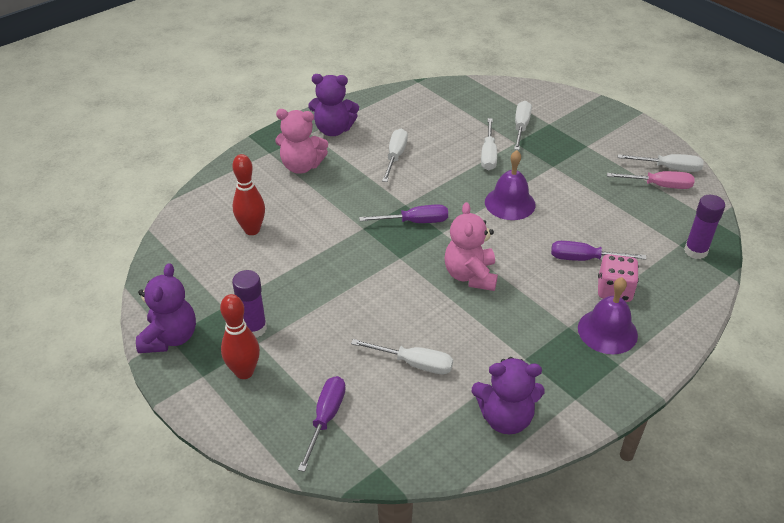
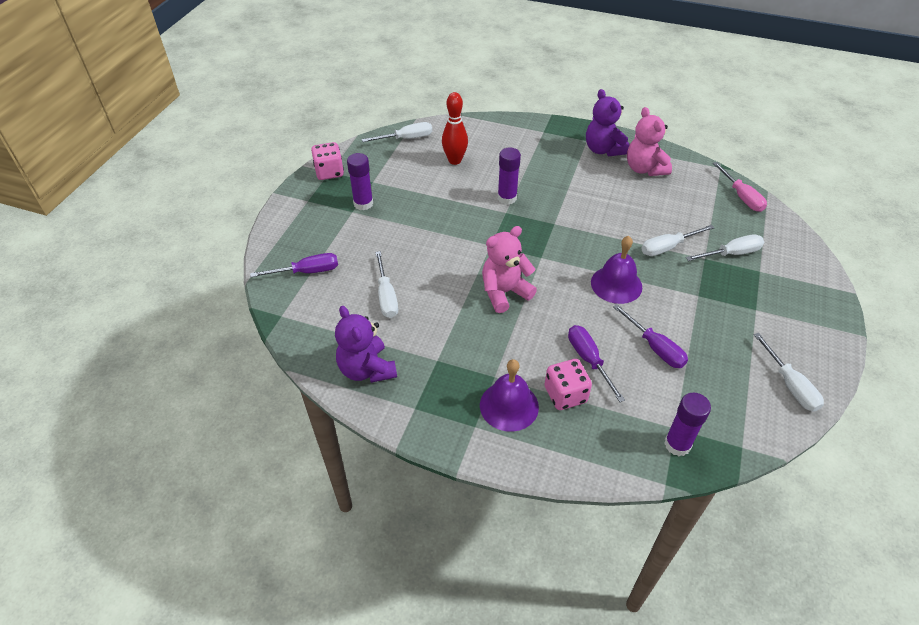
camera: 60 degrees right, 5 degrees up
(170, 338) = (329, 172): purple teddy bear -> pink dice
(244, 372) = (322, 217): red bowling pin -> none
(301, 166) = (544, 153): pink teddy bear -> pink teddy bear (644, 169)
(344, 218) = (507, 198): none -> purple glue stick
(395, 156) = (606, 194): white screwdriver -> white screwdriver (406, 138)
(415, 222) = (538, 237): purple screwdriver -> purple screwdriver (655, 347)
(659, 185) = (752, 385): pink screwdriver -> pink screwdriver (741, 197)

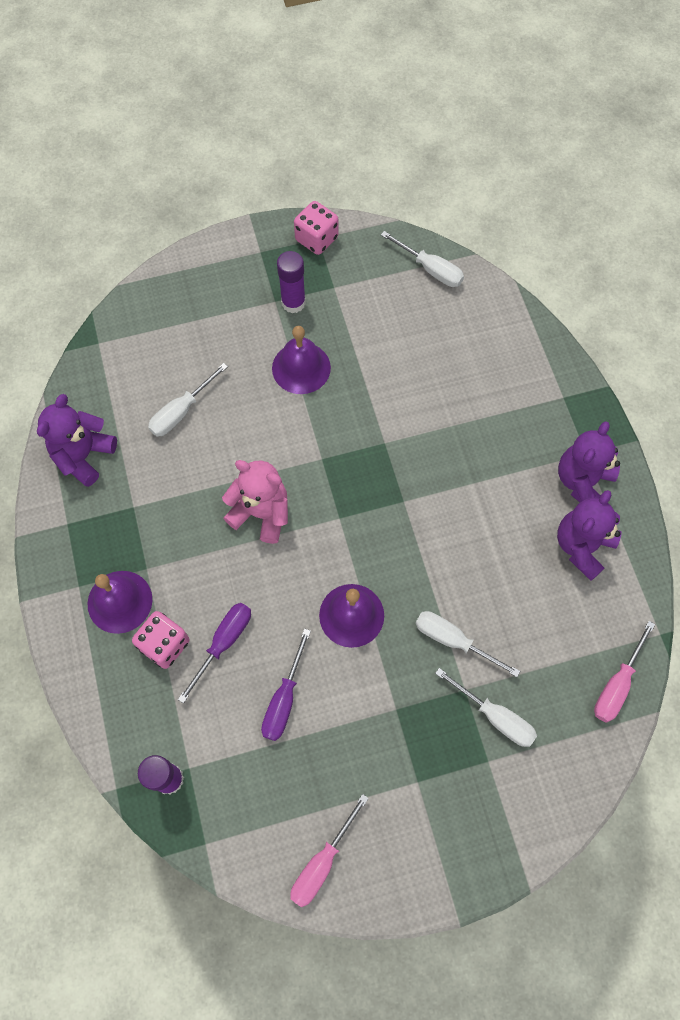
camera: 55 degrees right, 20 degrees up
(307, 272) = (165, 323): purple screwdriver -> none
(415, 223) = (301, 368): none -> purple bell
(454, 160) = (431, 340): red bowling pin -> none
(507, 198) = (408, 430): purple glue stick -> none
(644, 169) = (582, 546): pink teddy bear -> purple teddy bear
(790, 385) = (322, 862): white screwdriver -> pink screwdriver

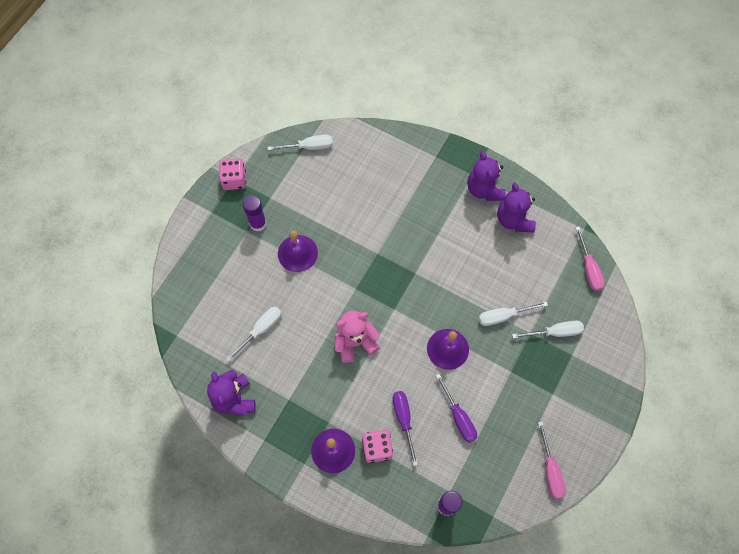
camera: 45 degrees left, 0 degrees up
(181, 411) = (261, 330): white screwdriver -> white screwdriver turned 135 degrees counterclockwise

